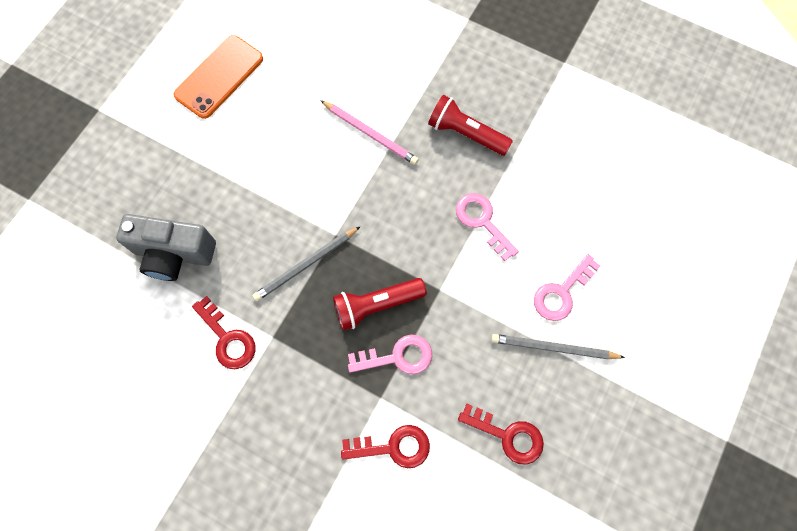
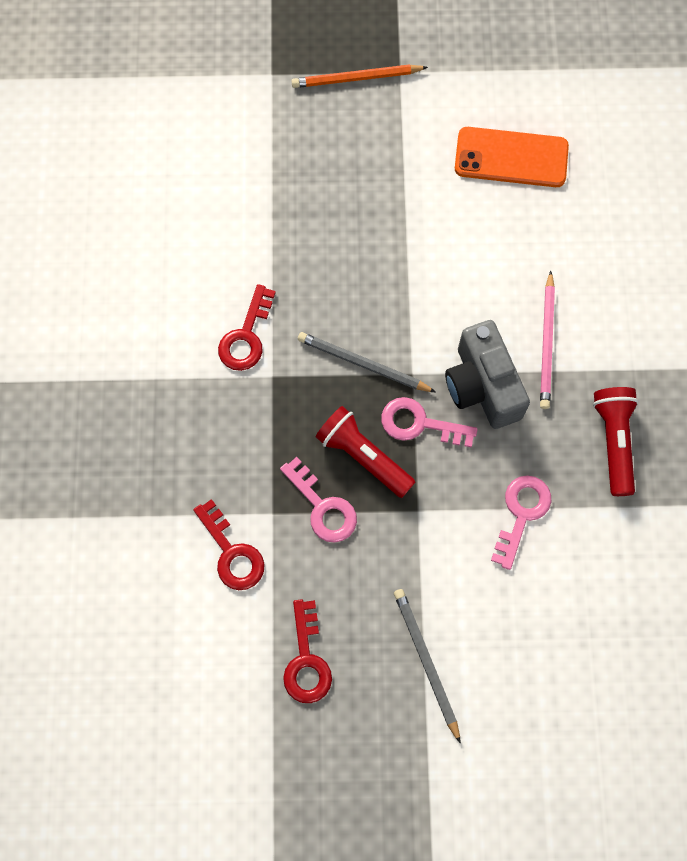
camera: 60 degrees right, 0 degrees up
(79, 142) = (356, 78): none -> orange pencil
(174, 254) = (298, 236): grey camera -> grey camera (482, 386)
(562, 292) = (493, 640): pink key -> pink key (420, 424)

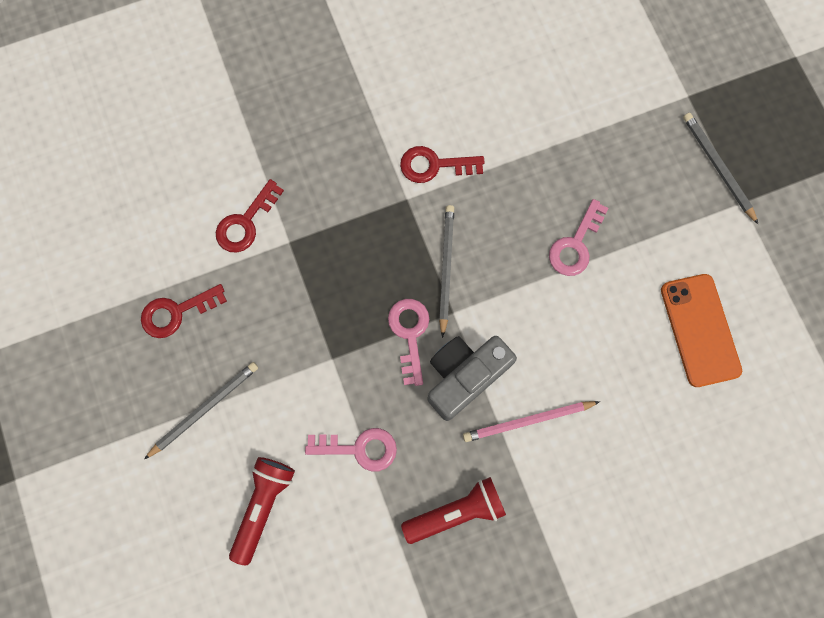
camera: 70 degrees right, 5 degrees up
(322, 507) = (308, 279): pink key -> pink key (575, 244)
(356, 78) = (717, 167): orange pencil -> grey pencil
(363, 456) = (363, 297): red flashlight -> red flashlight (263, 505)

